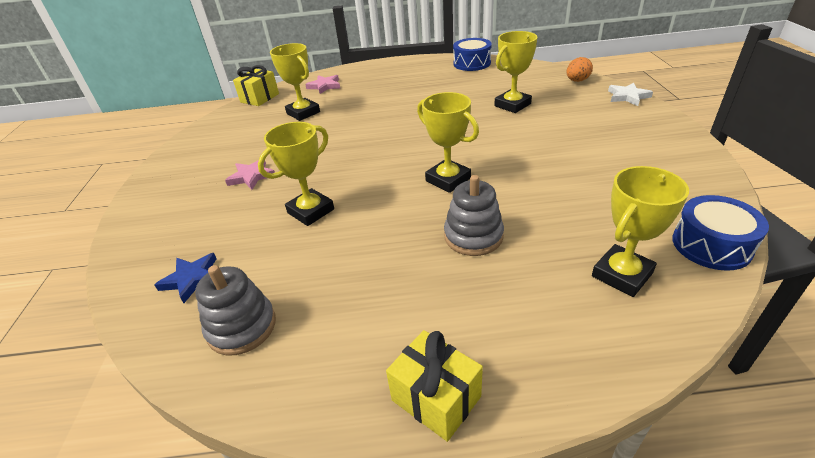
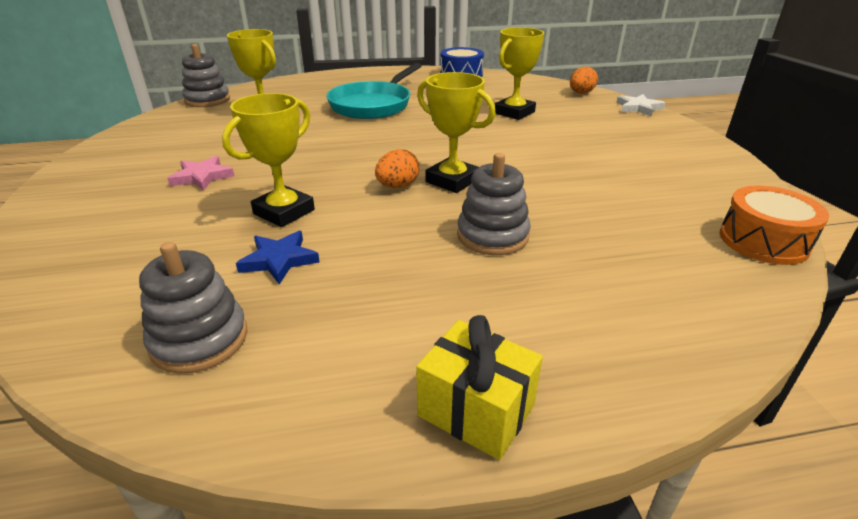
camera: 10 degrees left, 5 degrees down
(192, 279) = (124, 287): blue star -> blue star (279, 260)
(260, 98) = (207, 100): yellow gift -> grey stacking toy
(324, 86) = (289, 91): pink star -> none
(392, 99) = (373, 105): none -> turquoise pan
(402, 185) = (397, 186): none -> orange egg
(622, 274) = (673, 271): yellow trophy -> none
(711, 245) = (763, 241): blue drum -> orange drum

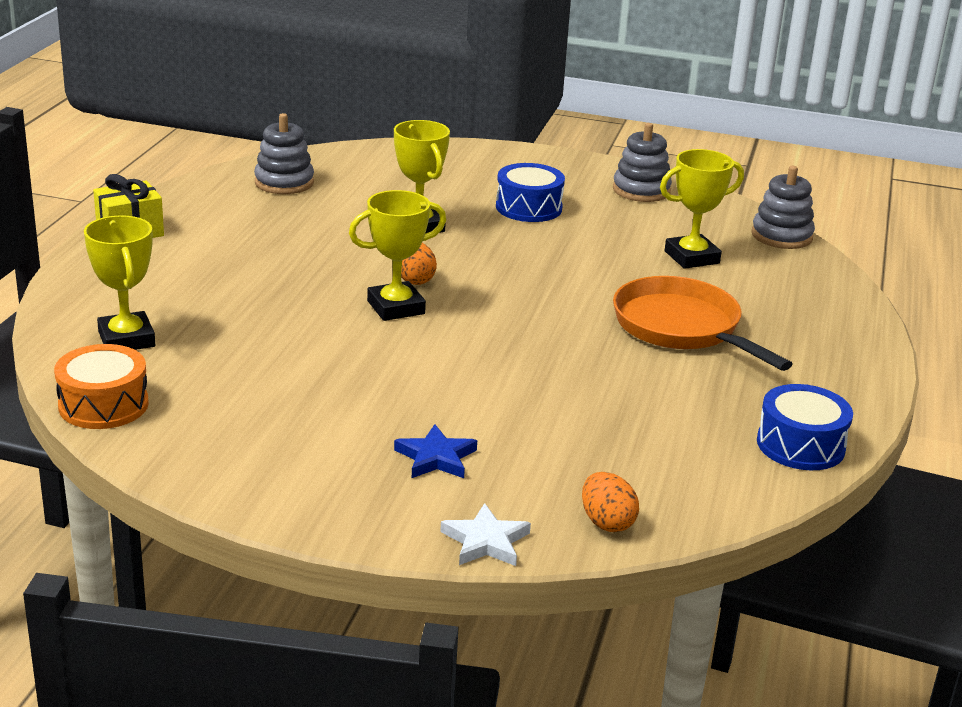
camera: 115 degrees right, 5 degrees down
(202, 177) = (528, 207): pink star -> blue drum
(279, 260) = (344, 213): blue star -> blue star (436, 458)
(373, 105) = (682, 328): turquoise pan -> orange pan
(492, 236) = (277, 291): grey stacking toy -> grey stacking toy (641, 190)
(514, 113) = (562, 418): yellow trophy -> yellow trophy (126, 339)

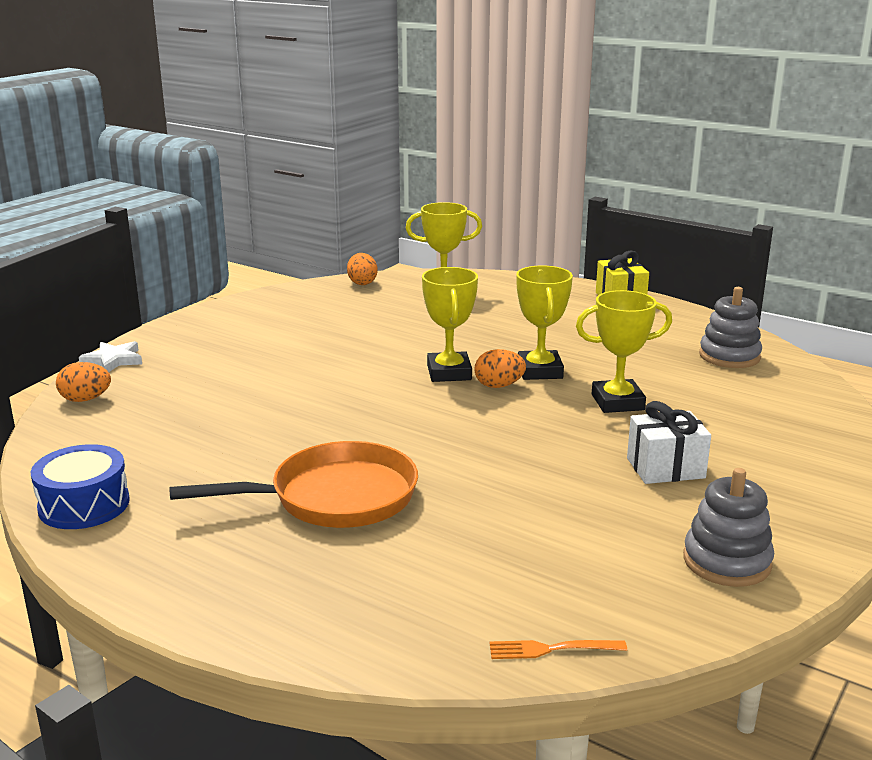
camera: 110 degrees right, 5 degrees down
(103, 405) = (362, 283): orange drum -> orange egg
(436, 458) = (218, 359): blue star -> none
(528, 207) = (665, 468): blue drum -> white gift
(691, 257) = (502, 548): yellow trophy -> yellow trophy (540, 371)
(781, 236) = (552, 649): grey stacking toy -> orange fork

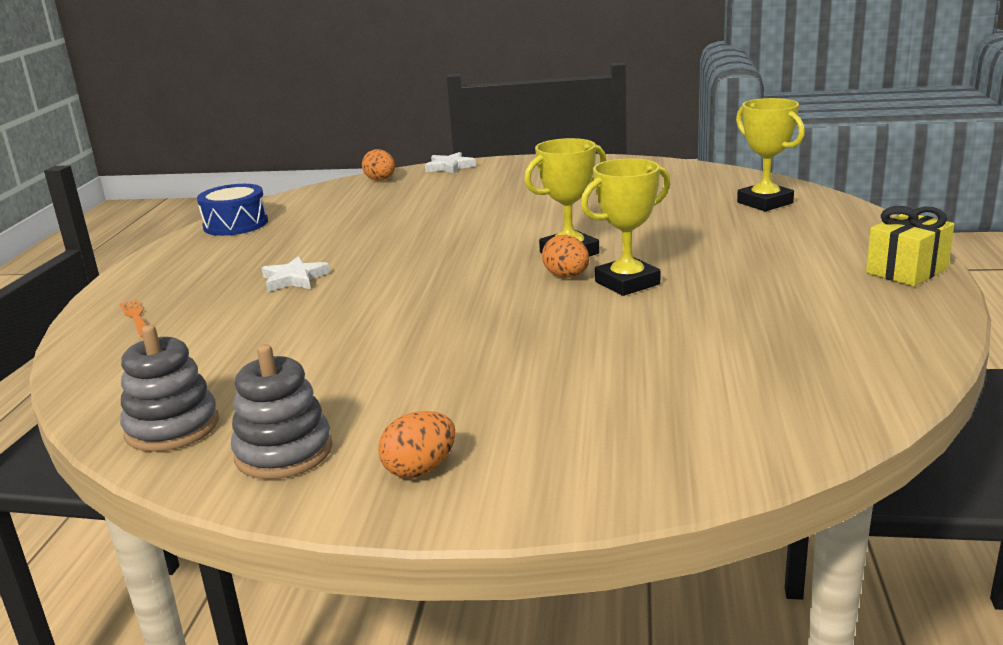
camera: 65 degrees right, 0 degrees up
(334, 497) = (294, 279): orange pan -> white star
(362, 283) = (725, 176): orange egg -> orange egg (420, 469)
(552, 649) = (103, 404): orange fork -> orange fork (136, 317)
(617, 402) = (598, 331): yellow trophy -> none
(665, 468) = (463, 385): white gift -> none
(729, 356) = (829, 362): grey stacking toy -> grey stacking toy (172, 427)

